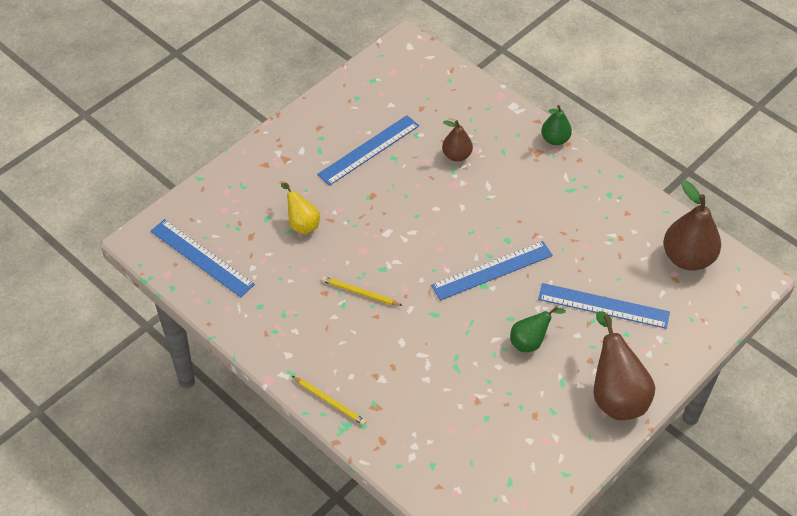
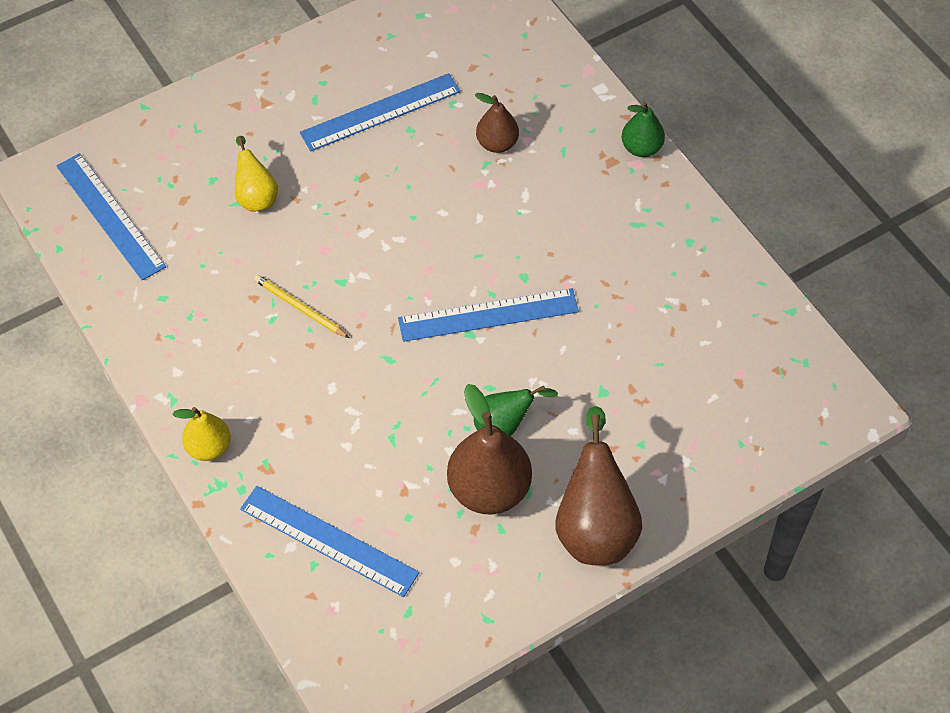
camera: 15 degrees right, 5 degrees up
(329, 401) = (209, 447): yellow pencil -> yellow pear
(603, 306) = (624, 397): blue ruler -> blue ruler (329, 540)
(687, 258) = (767, 355): brown pear -> brown pear (489, 490)

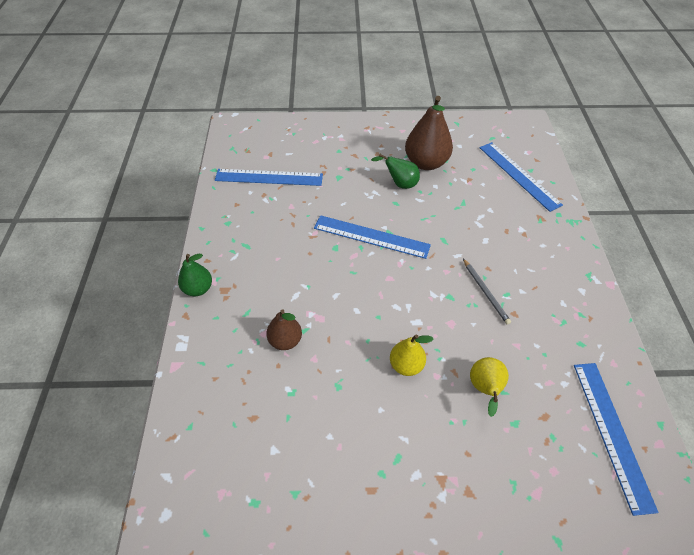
camera: 150 degrees left, 5 degrees down
(209, 447) = (572, 240): yellow pear -> yellow pear (406, 365)
(300, 308) = (485, 292): yellow pencil -> grey pencil
(380, 112) = (351, 414): blue ruler -> blue ruler (269, 177)
(595, 527) = (386, 132): brown pear -> none

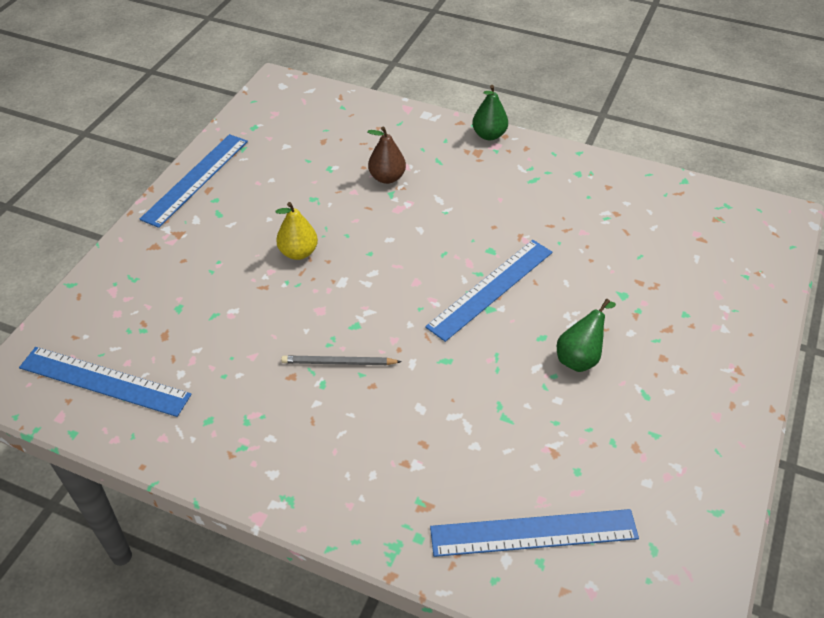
camera: 115 degrees right, 5 degrees down
(269, 177) = (649, 225): blue ruler -> blue ruler (196, 179)
(426, 163) = (616, 411): brown pear -> none
(485, 389) = (228, 301): yellow pear -> none

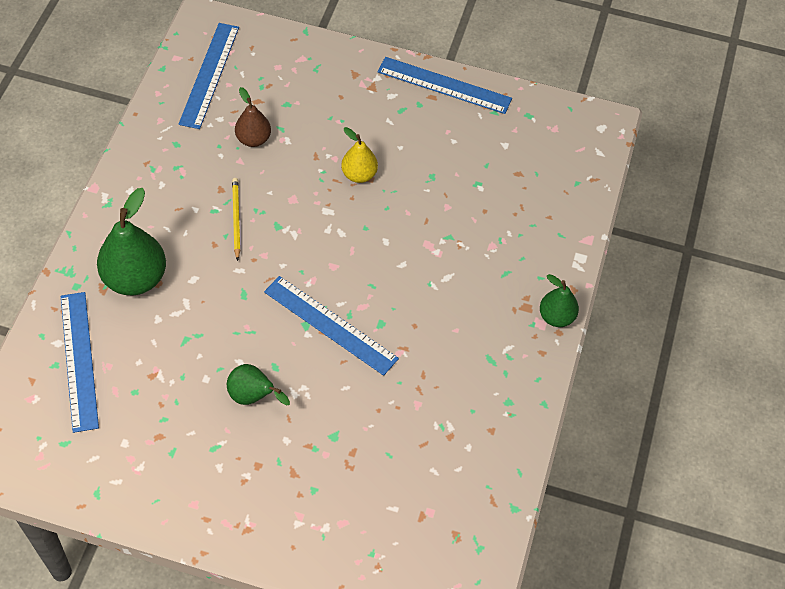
camera: 80 degrees right, 10 degrees up
(338, 363) = (236, 218): grey pencil -> yellow pencil
(387, 178) = (471, 231): brown pear -> brown pear (253, 139)
(413, 468) = (135, 278): none -> green pear

